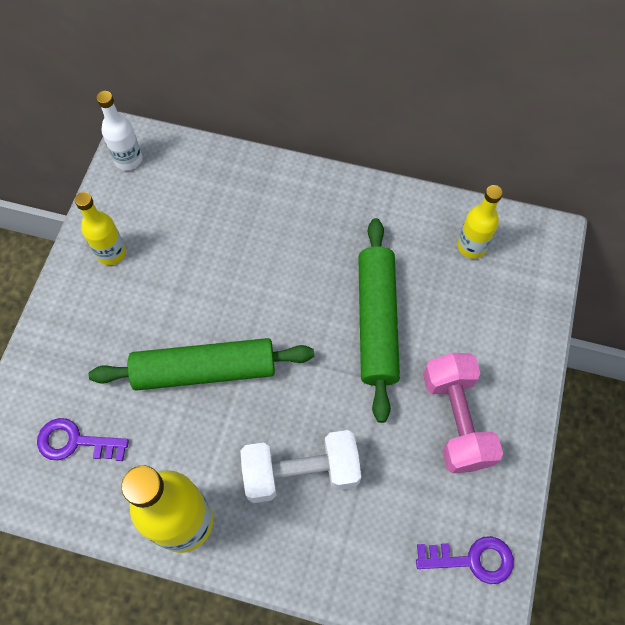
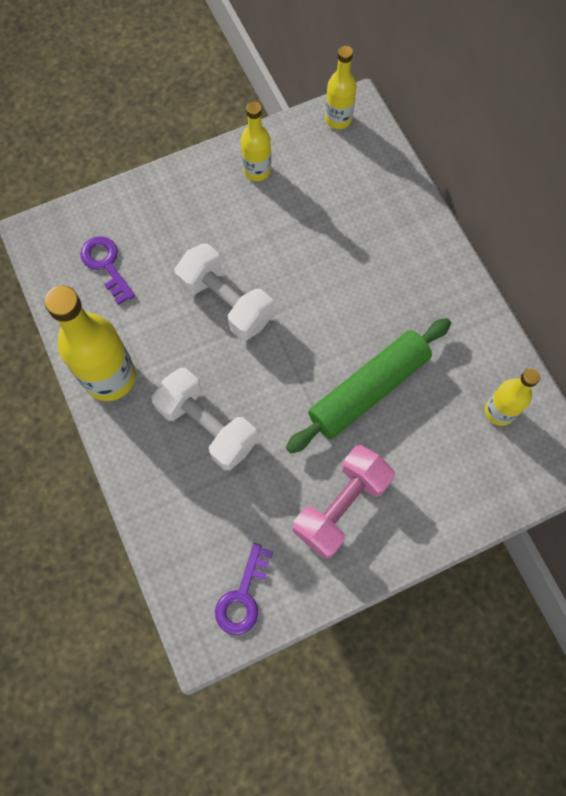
camera: 50 degrees right, 5 degrees up
(128, 159) = (338, 119): white bottle -> yellow bottle
(205, 370) = (226, 302): green rolling pin -> white dumbbell
(472, 559) = (243, 596): purple key -> purple key turned 60 degrees clockwise

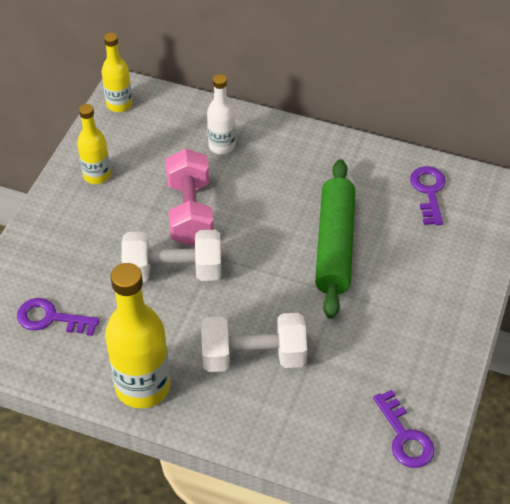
camera: 45 degrees left, 20 degrees down
(341, 506) = (401, 326): pink dumbbell -> pink dumbbell (190, 212)
(377, 223) = (222, 146): none -> white bottle
(499, 411) = (429, 192): yellow bottle -> purple key

